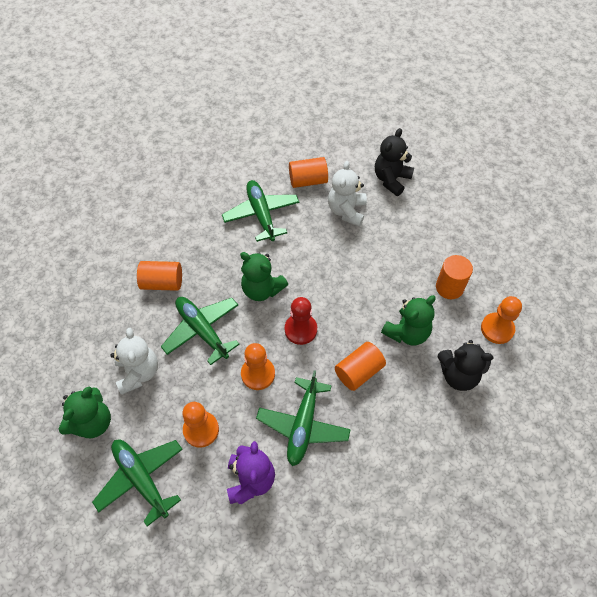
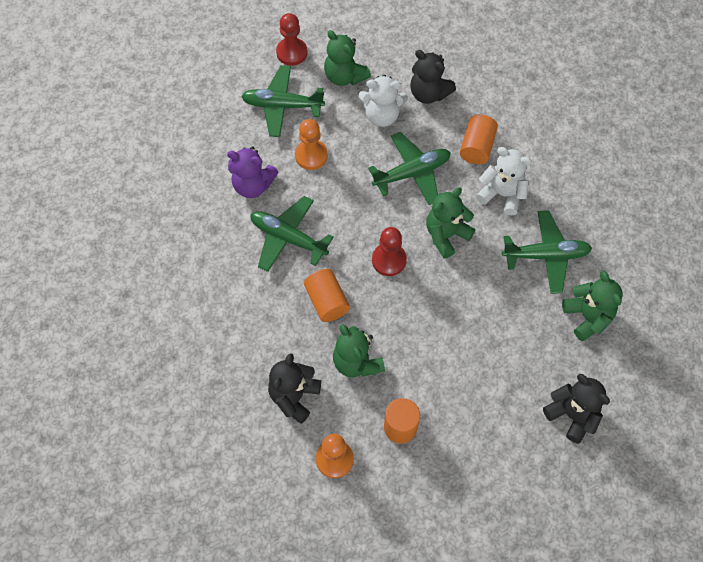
camera: 105 degrees right, 5 degrees up
(64, 490) = (292, 52): none -> red pawn
(105, 335) = (429, 93): none -> black teddy bear
(141, 479) = (282, 106): green plane -> green plane turned 150 degrees counterclockwise
(258, 374) = (351, 211): orange pawn -> none
(308, 180) = (587, 317): orange cylinder -> green teddy bear
(346, 211) = (533, 347): white teddy bear -> white teddy bear (502, 194)

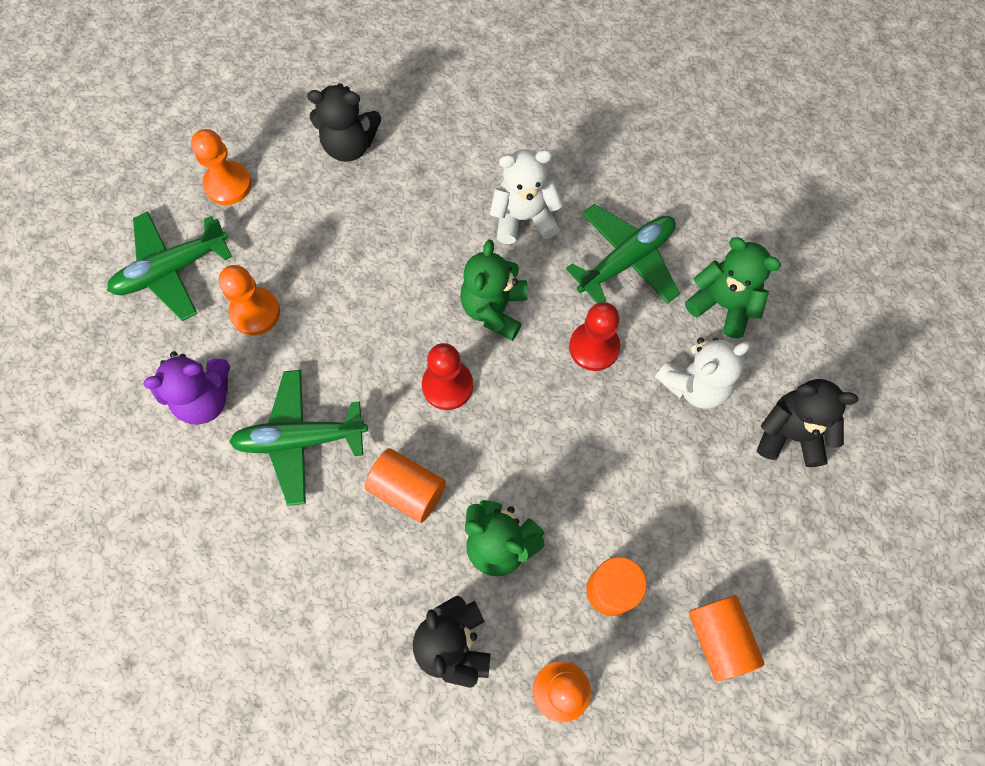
camera: 35 degrees left, 5 degrees up
(292, 52) = (136, 193): red pawn -> red pawn (594, 347)
(344, 76) = (228, 184): green teddy bear -> orange pawn
(382, 115) = (310, 206): white teddy bear -> white teddy bear (695, 384)
(412, 173) = (398, 257): green plane -> none
(477, 147) = (454, 178): orange cylinder -> orange cylinder (719, 638)

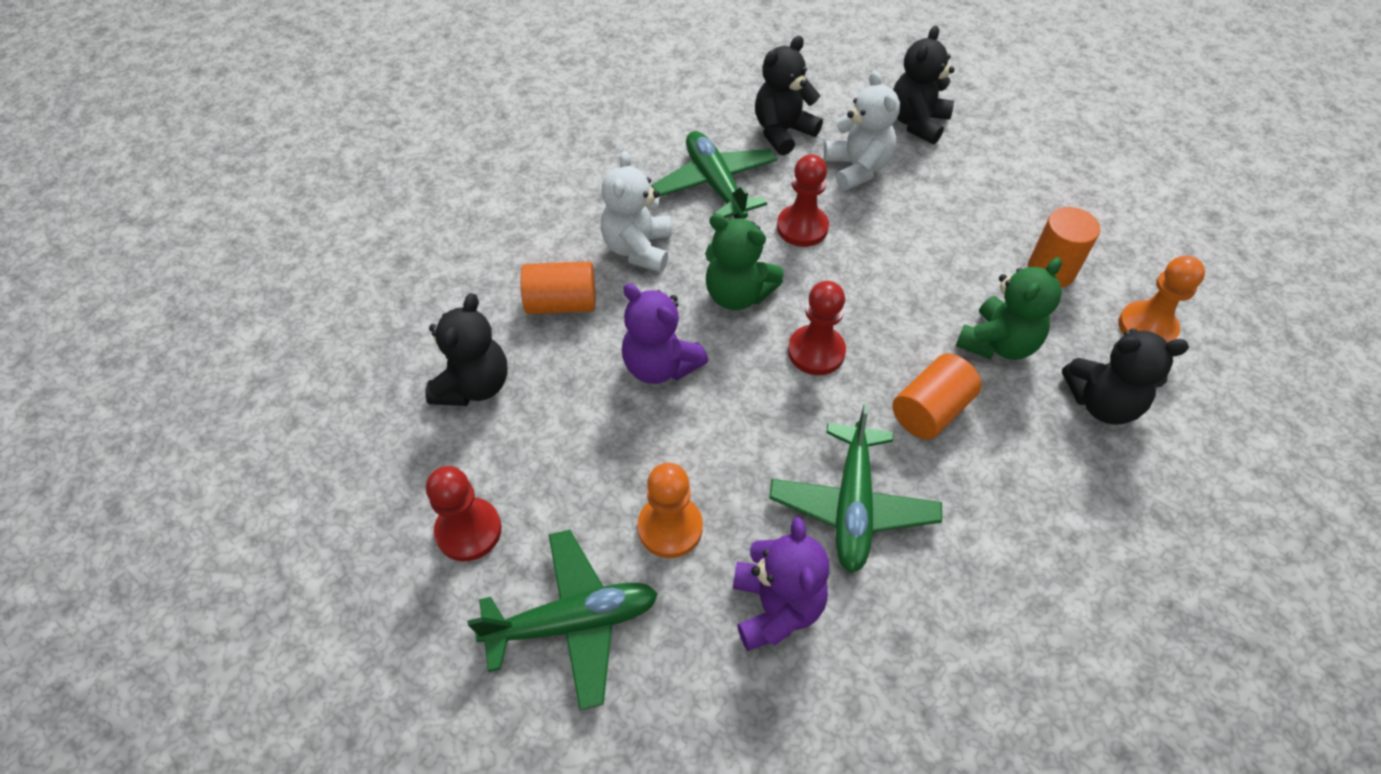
camera: 75 degrees left, 15 degrees down
(172, 270) = (573, 622): green plane -> green plane turned 90 degrees counterclockwise
(228, 184) = (468, 531): orange pawn -> red pawn
(401, 268) = (660, 365): none -> purple teddy bear
(719, 638) = (1097, 209): orange cylinder -> orange cylinder (561, 303)
(723, 304) = (782, 132): green teddy bear -> black teddy bear

